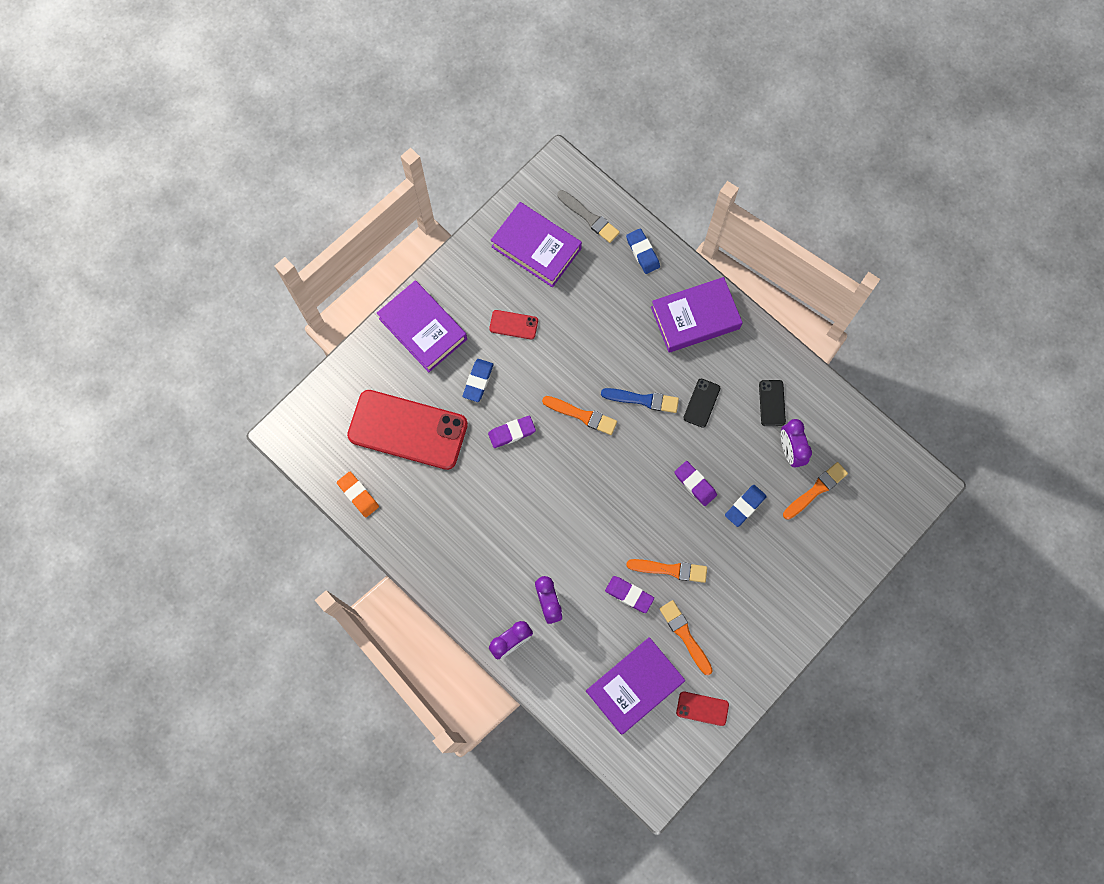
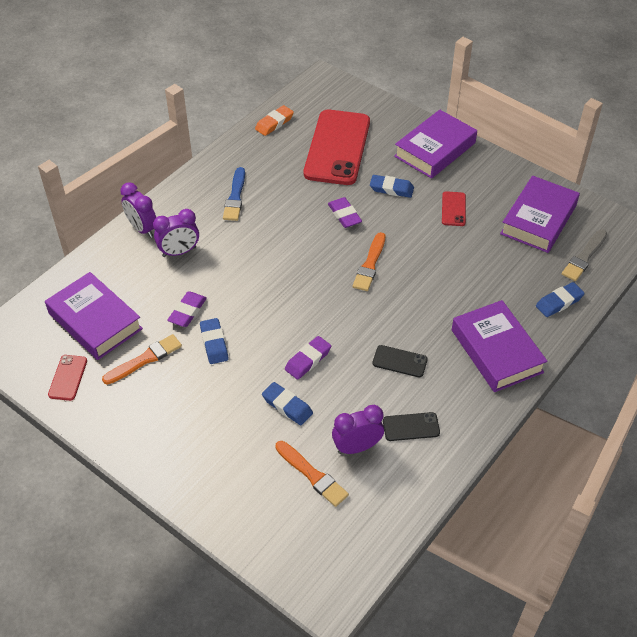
camera: 85 degrees right, 25 degrees down
(643, 400) = (394, 311): blue brush -> blue brush (235, 197)
(670, 569) = (214, 343): orange brush -> blue eraser

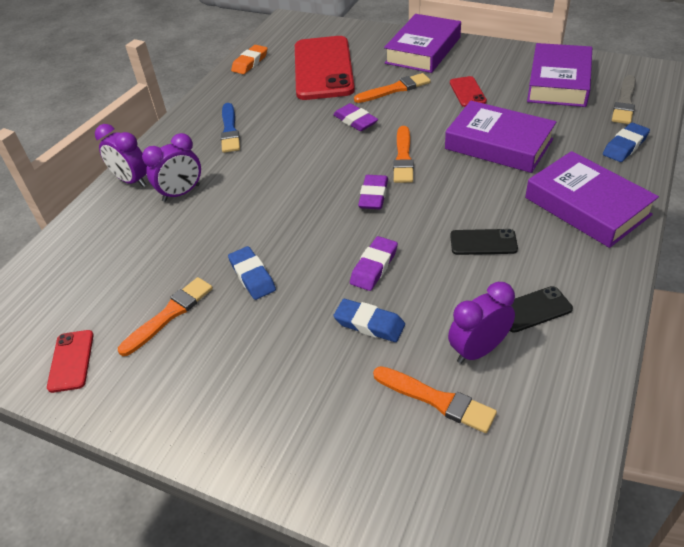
camera: 10 degrees left, 5 degrees down
(95, 321) = (94, 287): purple book -> purple book (498, 144)
(187, 311) = (209, 250): purple eraser -> purple eraser (373, 196)
(391, 189) = (395, 89): blue eraser -> orange brush

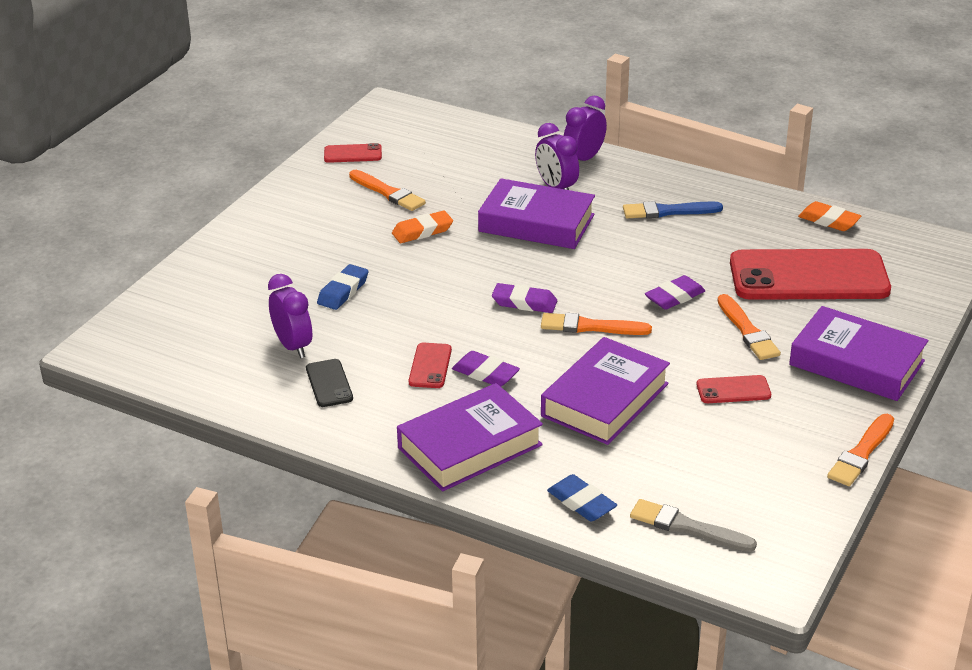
camera: 90 degrees right, 10 degrees down
(252, 276) = (422, 231): blue eraser -> orange eraser
(374, 267) = (414, 297): purple eraser -> purple eraser (485, 373)
(436, 400) = (250, 319): orange brush -> orange brush (861, 453)
(483, 242) = (430, 366): black phone -> red phone
(558, 82) = (750, 476): purple book -> purple book (536, 223)

